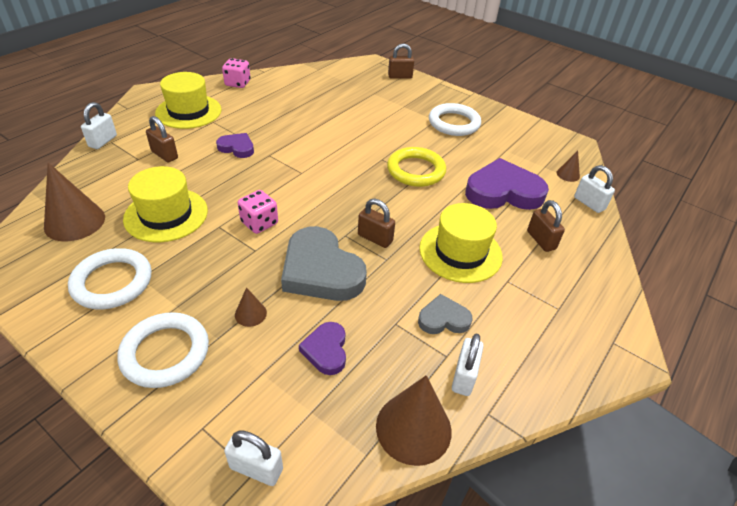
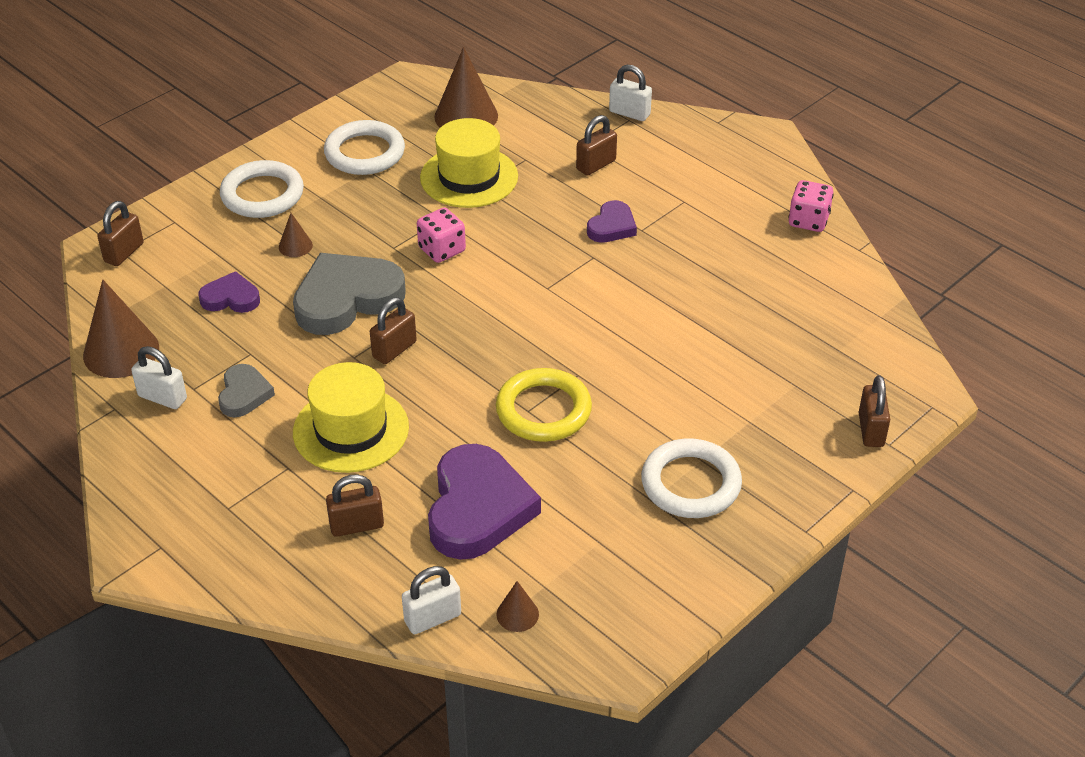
camera: 100 degrees right, 0 degrees up
(188, 111) = (711, 177): yellow hat -> none
(256, 468) = (124, 253): white padlock -> brown padlock

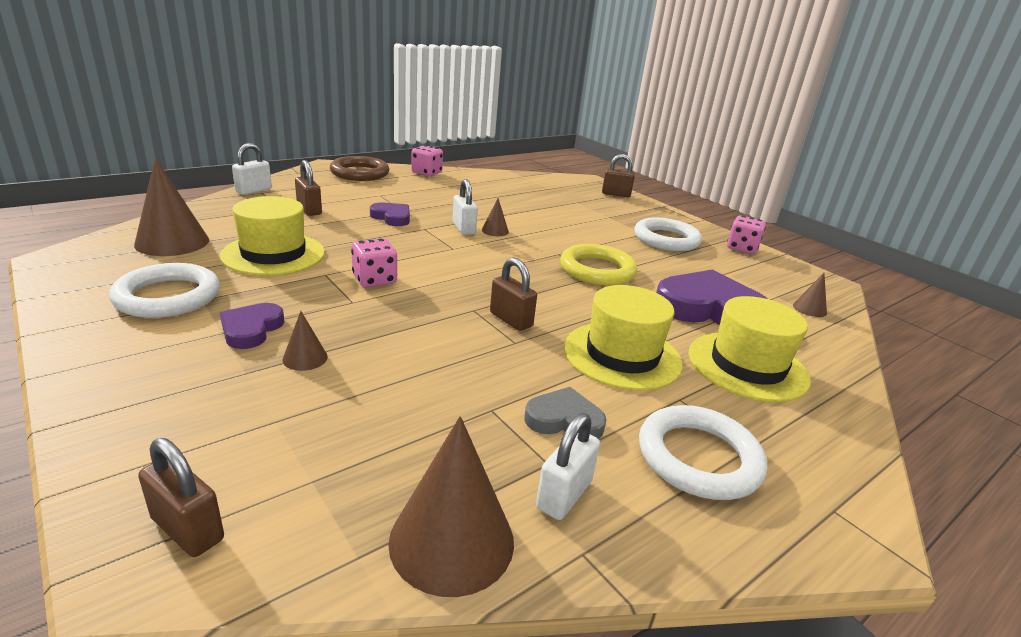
camera: 85 degrees left, 15 degrees down
(231, 298) = (377, 416): purple heart -> purple heart (251, 329)
(262, 194) = (172, 372): white ring -> white ring (698, 458)
(347, 299) = (422, 336): grey heart -> none
(356, 525) = (747, 366): brown padlock -> yellow hat
(432, 618) = (834, 342): white padlock -> white padlock (463, 228)
(620, 313) = (495, 231): none -> brown cone
(706, 573) = (741, 248): none -> pink dice
(756, 166) = (360, 173): none -> brown ring

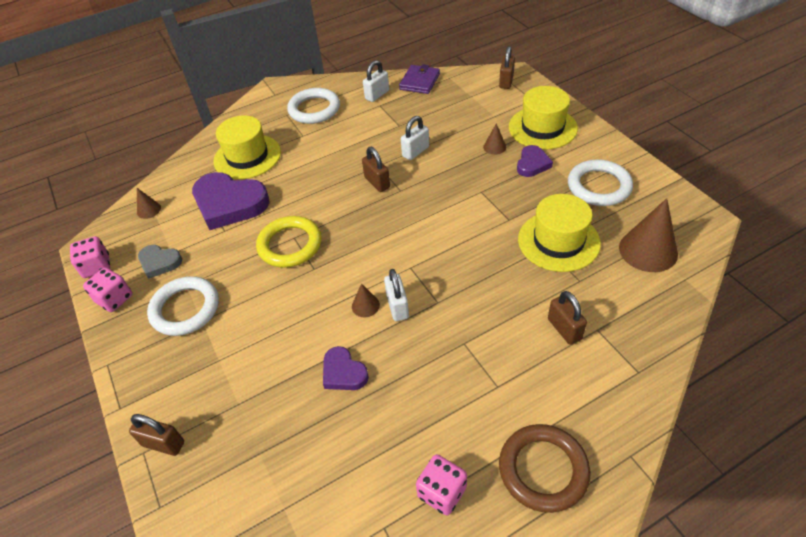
camera: 165 degrees left, 20 degrees up
(188, 529) = (506, 82): brown padlock -> brown padlock turned 60 degrees clockwise
(254, 190) = (650, 375): white padlock -> white padlock (415, 151)
(374, 280) = (471, 215): pink dice -> pink dice (96, 266)
(392, 217) = (473, 322): purple heart -> purple heart (343, 372)
(452, 540) = (419, 82): brown cone -> purple wallet
(564, 420) = (366, 122): grey heart -> grey heart (159, 262)
(622, 355) = (318, 159): yellow hat -> yellow hat (542, 128)

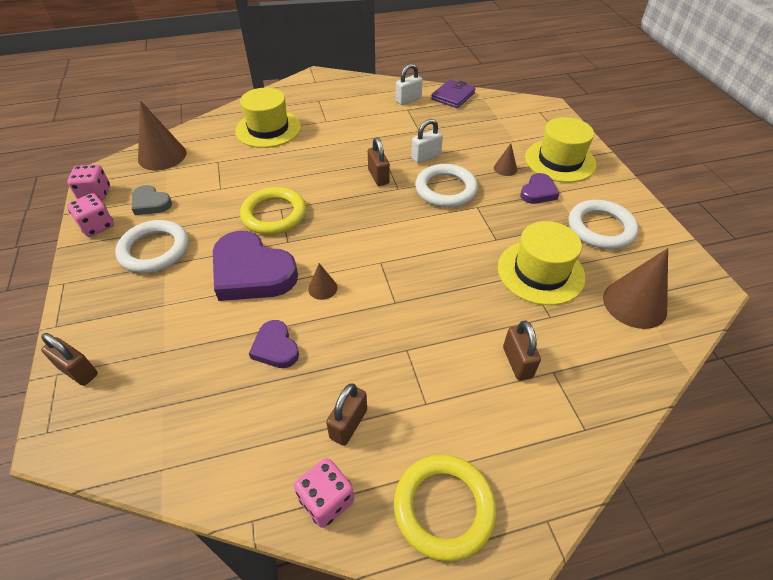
camera: 10 degrees right, 0 degrees up
(149, 210) = (162, 156): brown cone -> brown cone, size x2.06
(229, 204) = (235, 166): purple heart -> purple heart (252, 272)
(314, 109) = (345, 101): white ring -> white ring (445, 189)
(397, 306) = (353, 297): white padlock -> none
(506, 82) = (537, 112): brown padlock -> brown padlock (348, 424)
(543, 470) = (444, 508): brown ring -> yellow ring

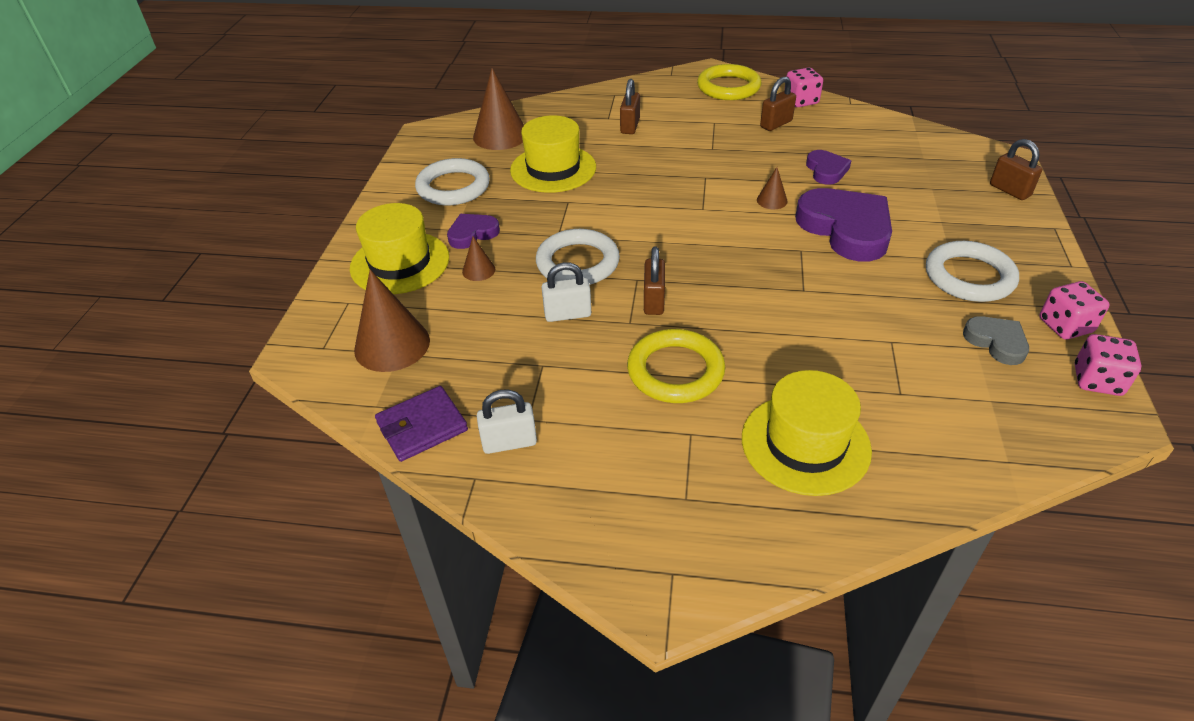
camera: 155 degrees left, 5 degrees down
(162, 156) = (1007, 432): brown cone -> brown cone (392, 345)
(274, 215) = (813, 284): yellow ring -> yellow ring (675, 371)

